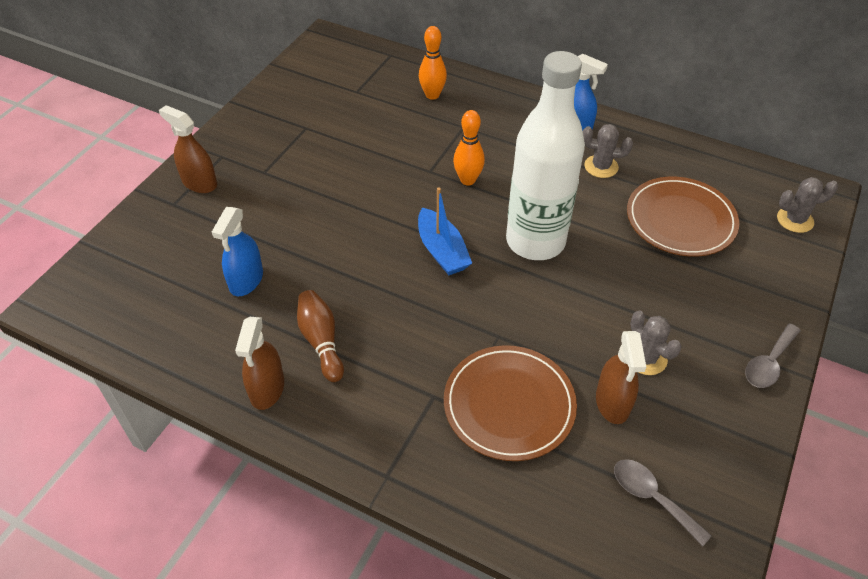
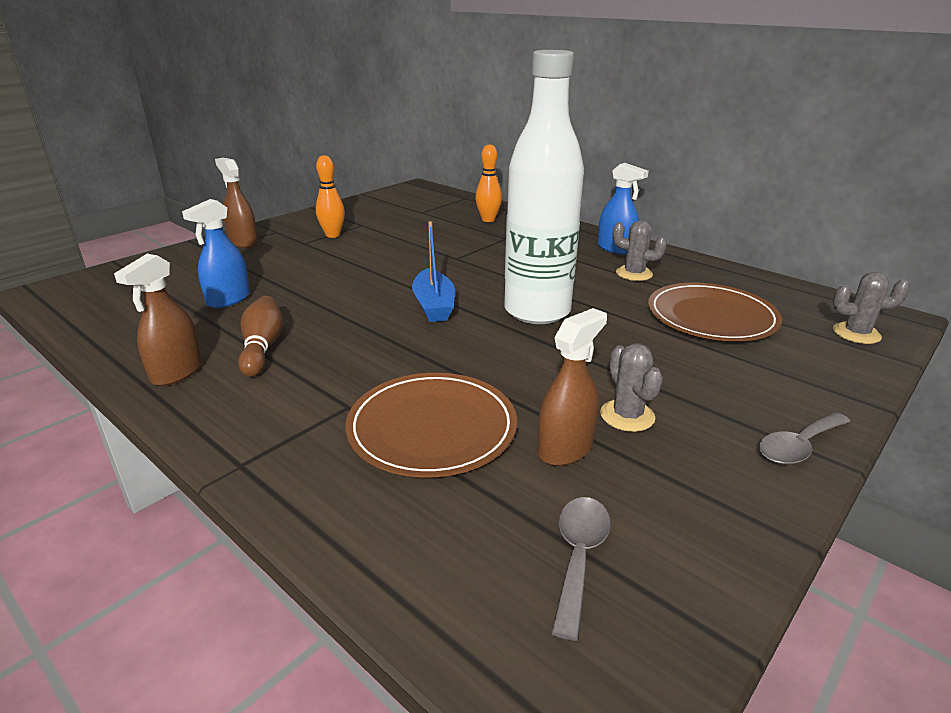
camera: 15 degrees right, 20 degrees down
(468, 180) = (490, 267): orange bowling pin -> orange bowling pin (333, 235)
(612, 403) = (565, 448): brown spray bottle -> brown spray bottle turned 150 degrees counterclockwise
(652, 497) = (578, 557): grey spoon -> grey spoon turned 45 degrees clockwise

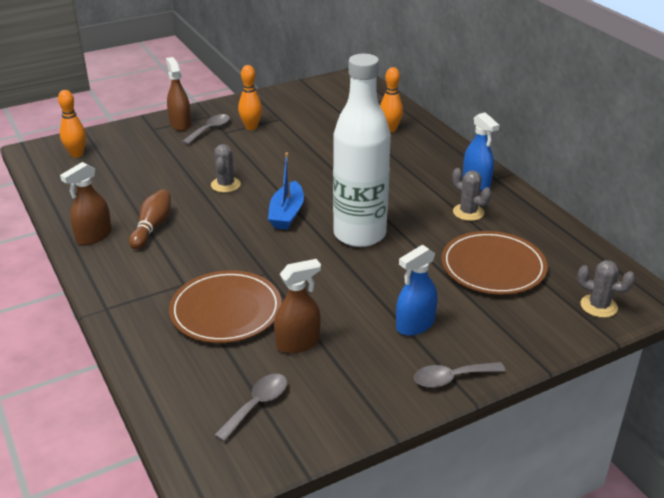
camera: 20 degrees right, 5 degrees up
(113, 286) = (76, 154): none -> orange bowling pin
(228, 299) = (147, 181): blue spray bottle -> blue spray bottle (415, 325)
(284, 243) = (210, 130): none -> grey spoon
(627, 416) = (356, 331): grey cactus -> grey cactus (225, 185)

